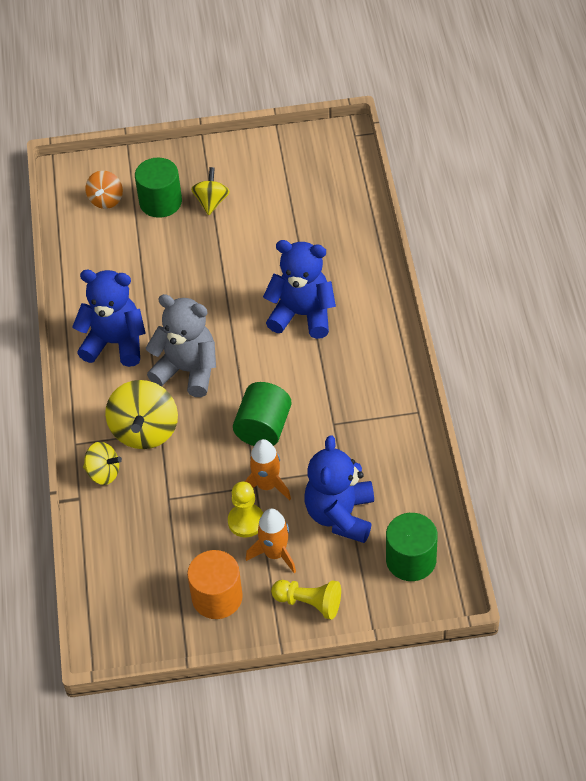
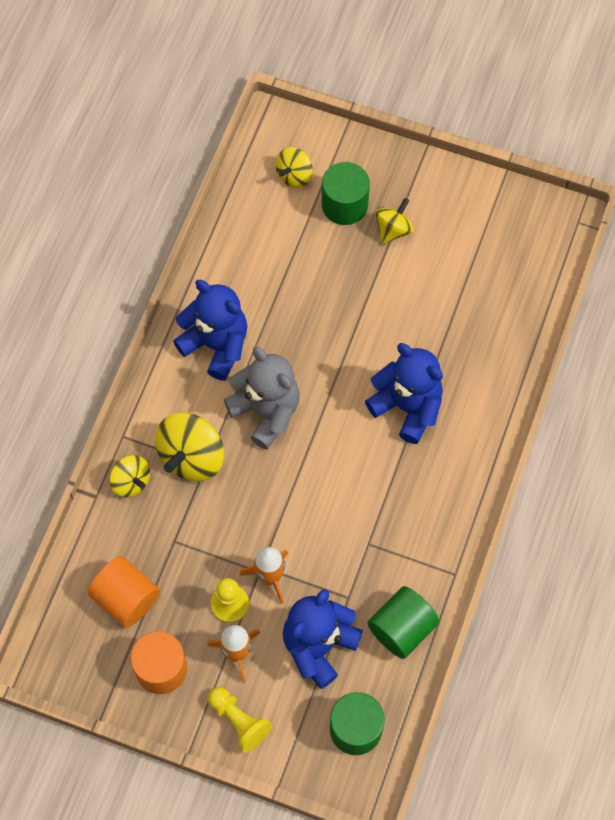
camera: 25 degrees right, 15 degrees up
(106, 200) = (294, 175): orange spinning top -> yellow spinning top
(153, 560) = (126, 598): none -> orange cylinder
(263, 428) = (300, 513): green cylinder -> green cylinder (402, 628)

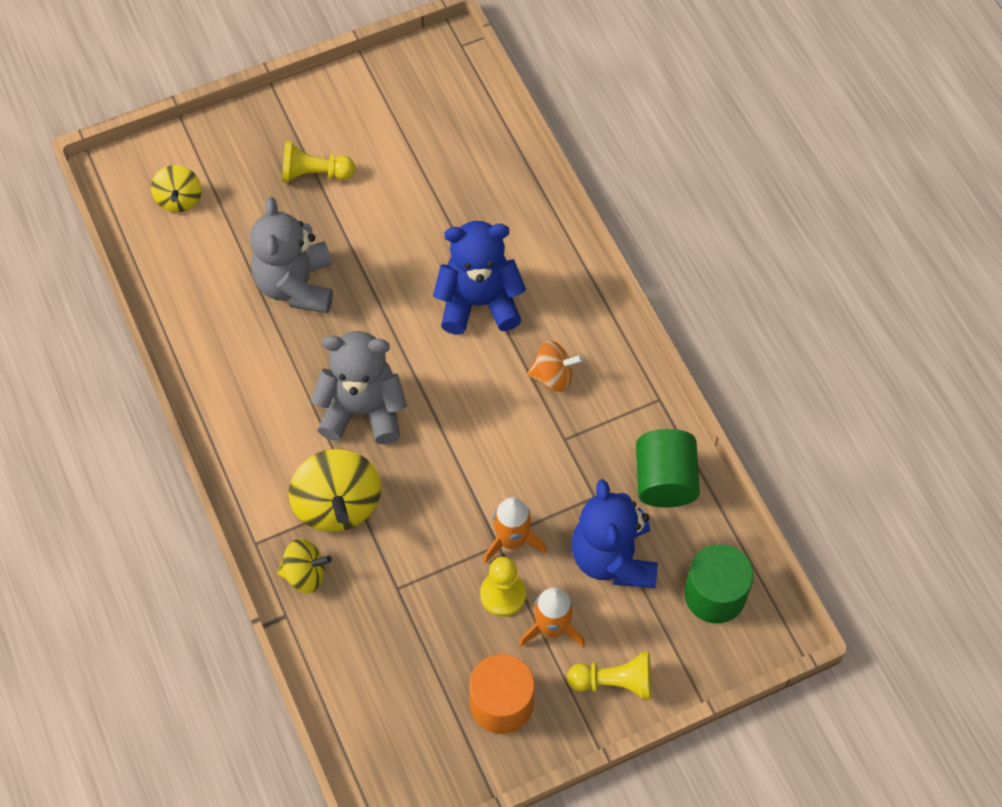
camera: 45 degrees left, 5 degrees down
(126, 598) = (407, 675): orange cylinder -> none
(216, 345) = (259, 394): blue teddy bear -> none
(308, 294) = (296, 285): none -> grey teddy bear
(344, 205) = (250, 187): green cylinder -> none
(393, 230) = (314, 174): yellow spinning top -> yellow pawn
(403, 497) = (553, 376): none -> orange spinning top

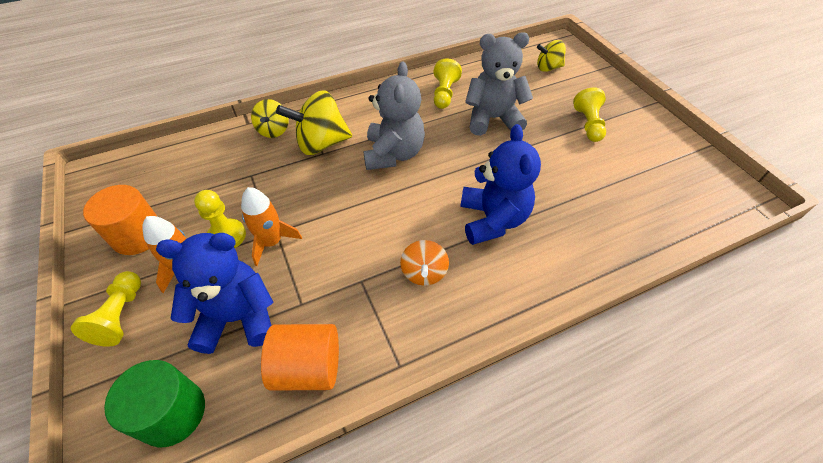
camera: 90 degrees right, 10 degrees down
(233, 344) = (444, 94): none -> yellow pawn
(664, 480) = (308, 367): green cylinder -> orange cylinder

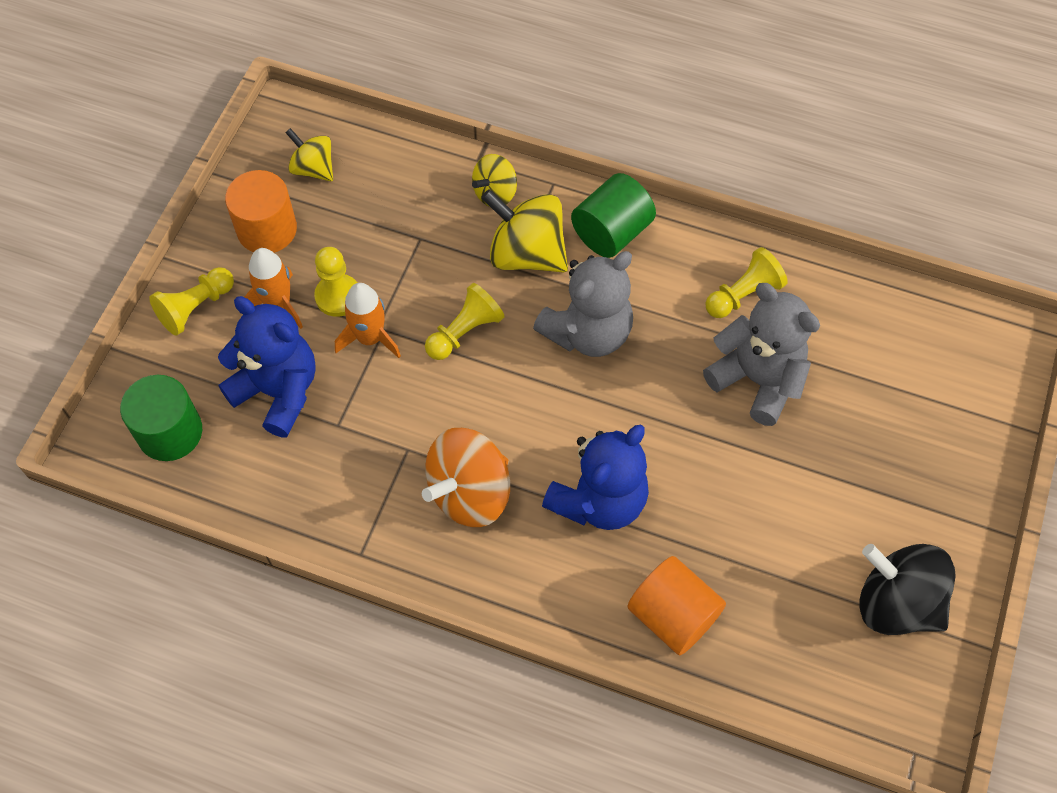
camera: 45 degrees right, 10 degrees up
(308, 367) = (291, 487): orange cylinder -> orange cylinder (673, 615)
(354, 109) = (611, 232): none -> green cylinder
(424, 273) = (470, 493): orange spinning top -> orange spinning top, size x1.69
(548, 68) = (935, 363): yellow spinning top -> yellow spinning top (313, 168)
(588, 124) = (867, 487): yellow pawn -> yellow pawn (464, 332)
(661, 156) = (896, 603): none -> black spinning top

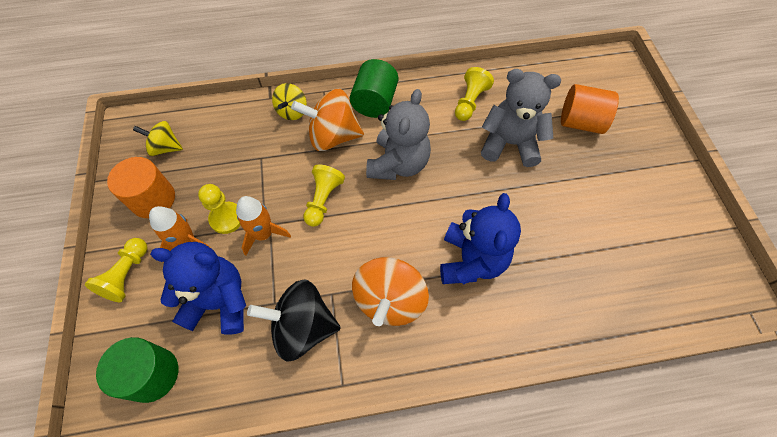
camera: 30 degrees left, 0 degrees up
(526, 254) = (332, 136): yellow spinning top -> orange spinning top
(673, 615) = (563, 308): orange cylinder -> orange cylinder (580, 122)
(896, 603) = (673, 229): black spinning top -> black spinning top (302, 327)

